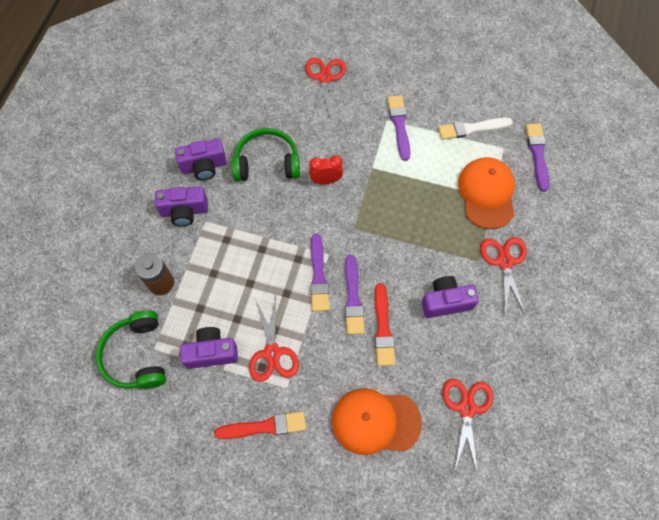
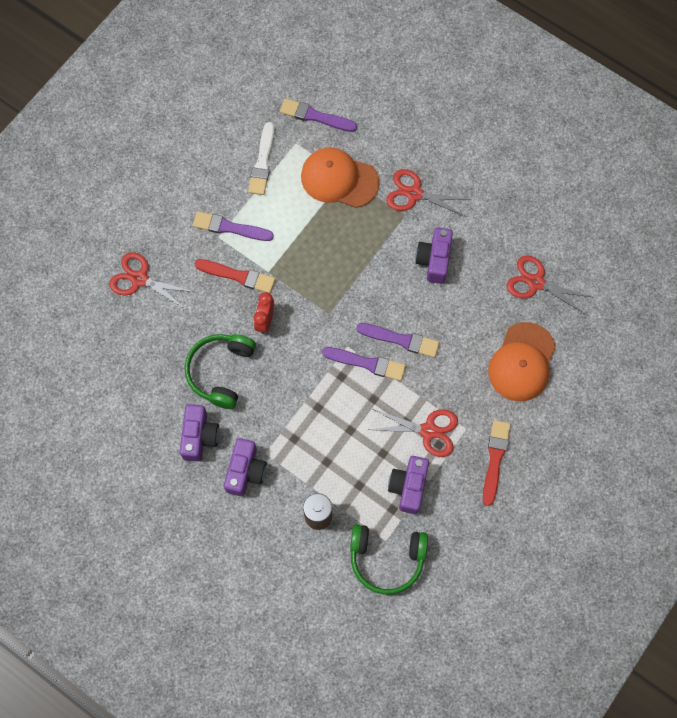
camera: 70 degrees left, 5 degrees up
(383, 328) = (439, 324): red brush -> red brush (238, 276)

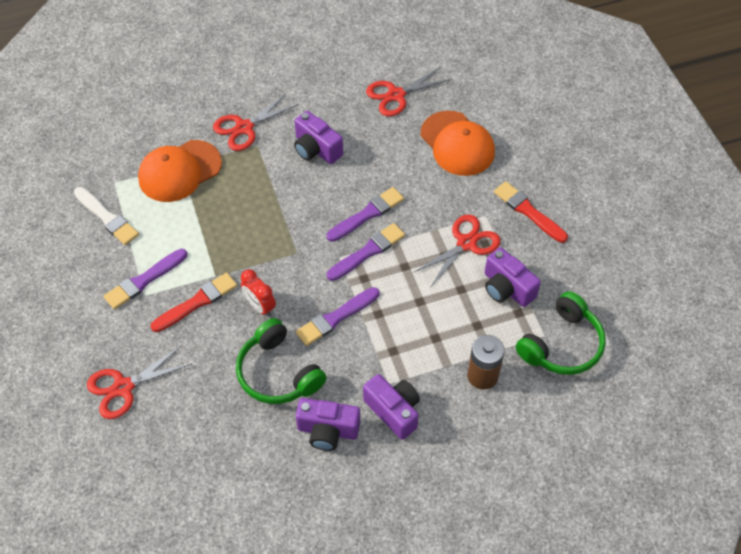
camera: 55 degrees left, 15 degrees down
(199, 436) = (327, 431): purple camera -> purple camera turned 150 degrees clockwise
(315, 116) = (104, 154): purple brush -> purple brush (336, 318)

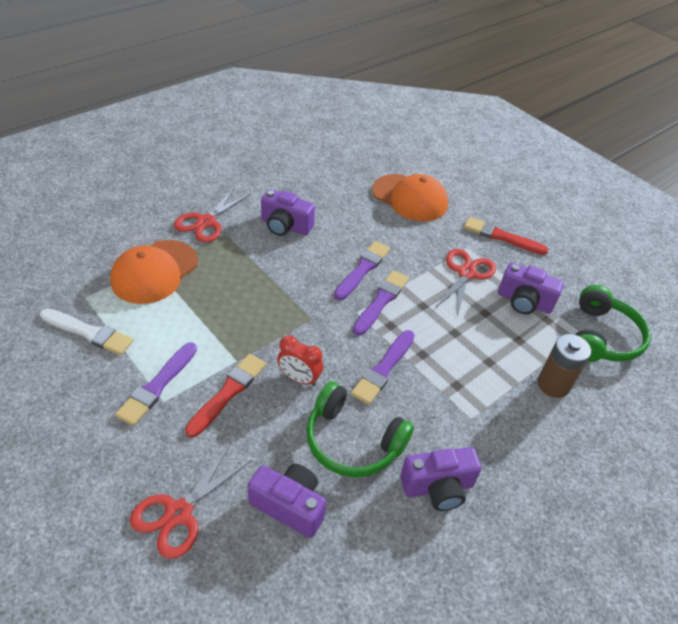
camera: 25 degrees left, 10 degrees down
(393, 411) = (492, 444): purple camera -> purple camera (289, 506)
(396, 95) = (335, 172): red scissors -> none

